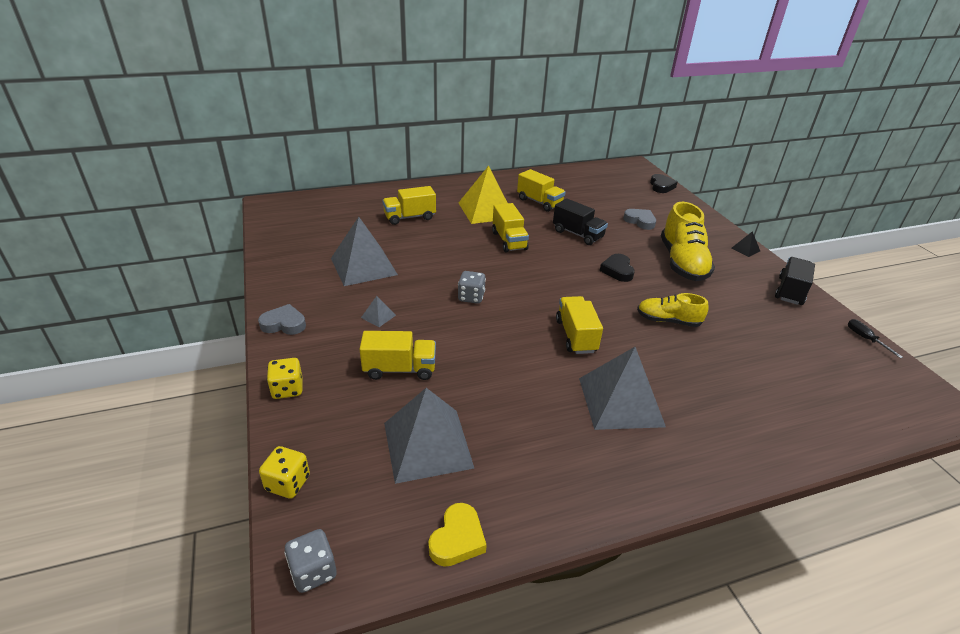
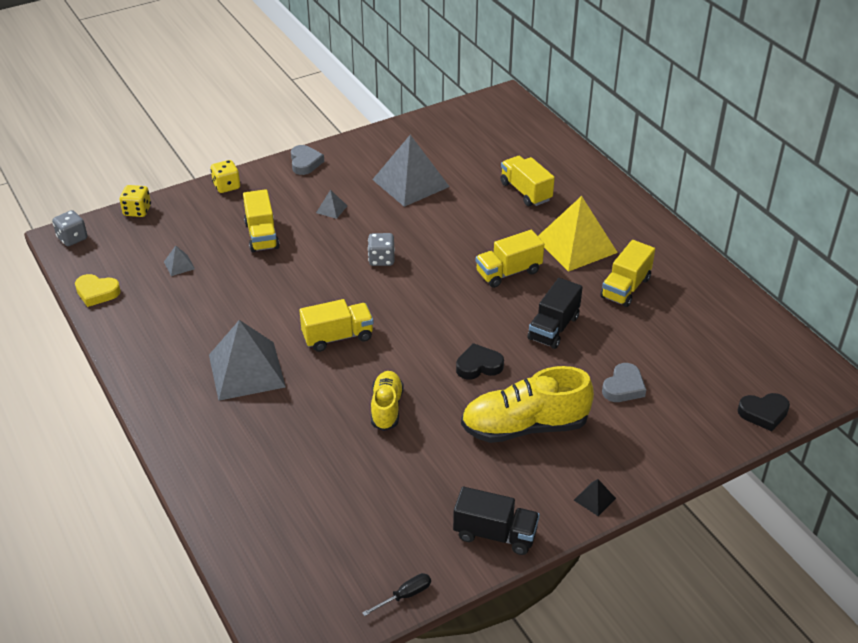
camera: 80 degrees right, 5 degrees up
(427, 445) = (179, 265): grey pyramid -> grey pyramid, size x0.41

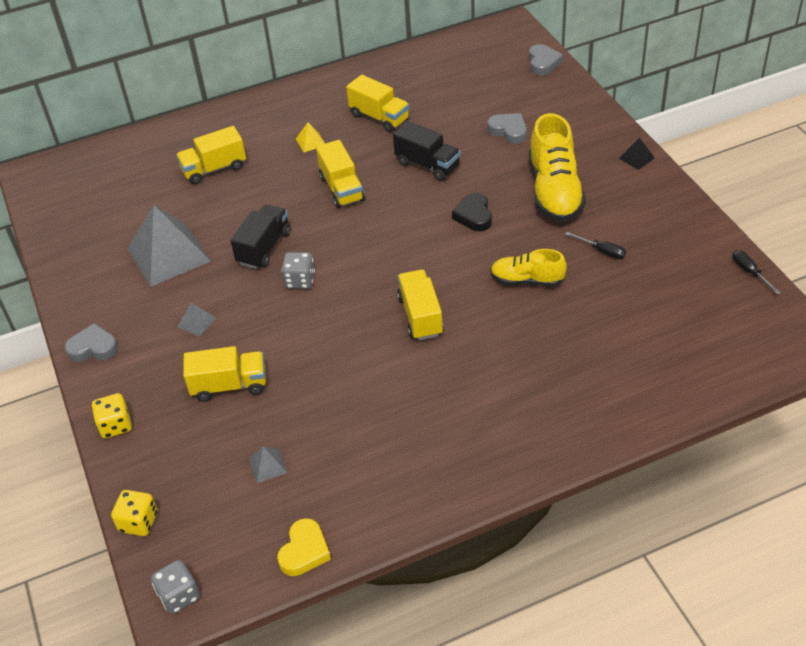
camera: 80 degrees left, 5 degrees up
(246, 370) = (465, 390): grey pyramid -> none
(432, 466) = (602, 251): none -> black screwdriver
(495, 534) = (678, 216): black truck -> black truck (264, 248)
(576, 245) = (310, 142): yellow pyramid -> yellow pyramid, size x0.41
(763, 413) = (543, 63): black heart -> grey heart

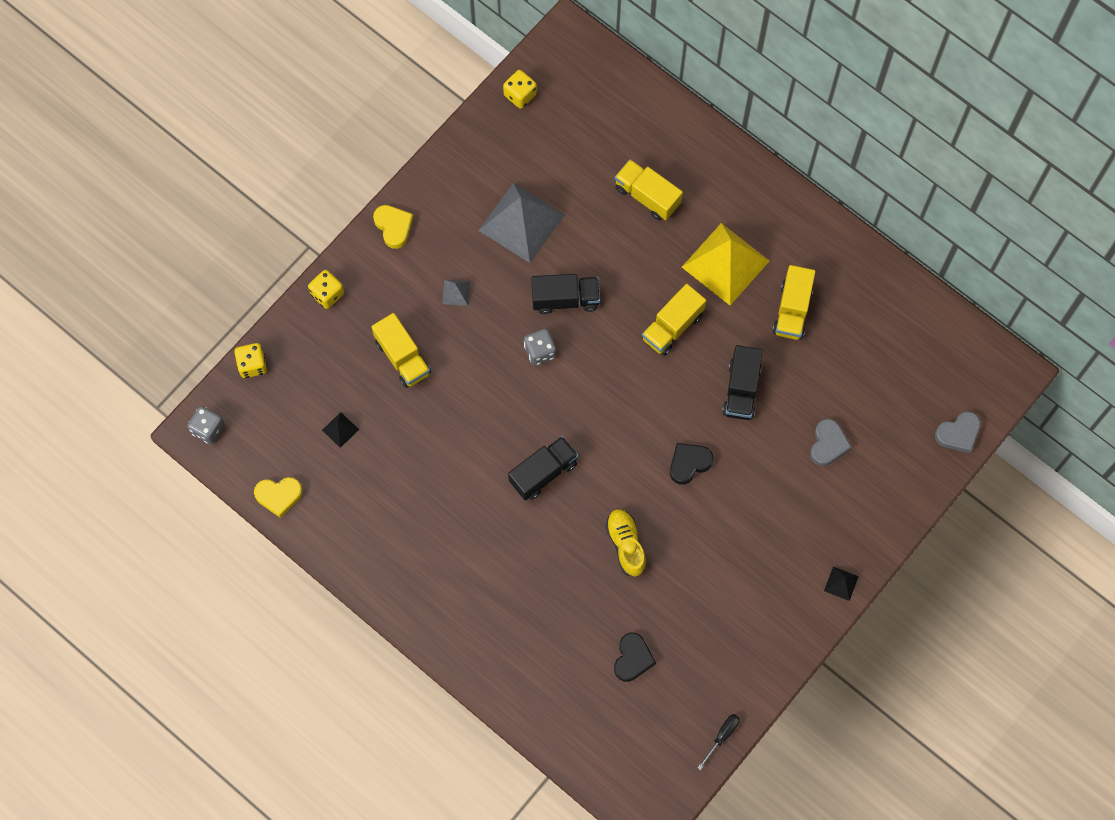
camera: 60 degrees right, 25 degrees up
(53, 218) = (520, 95): none -> yellow dice
(93, 348) = (393, 227): grey heart -> yellow heart
(268, 465) = (340, 429): grey pyramid -> black pyramid
(310, 142) = (725, 263): yellow pyramid -> yellow pyramid, size x2.43
(420, 316) = (543, 472): yellow truck -> black truck
(554, 191) = (756, 523): yellow shoe -> none
(602, 251) = (692, 596): black screwdriver -> none
(644, 310) = (632, 658): none -> black heart

